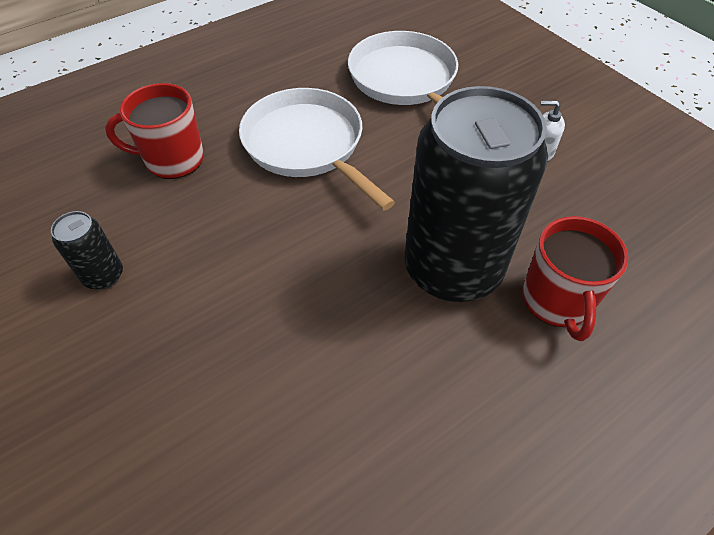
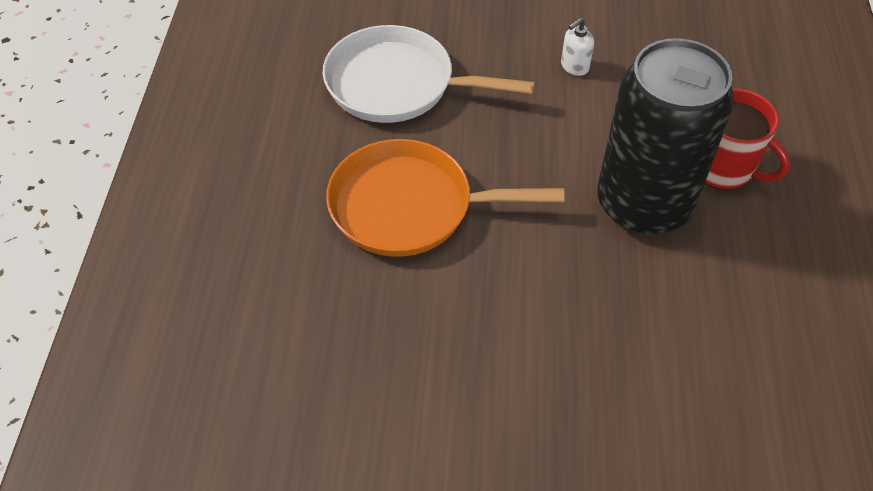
camera: 50 degrees left, 0 degrees up
(104, 276) = (430, 456): black can -> none
(173, 160) = (320, 320): red mug -> none
(307, 145) = (408, 206): white pan -> orange pan

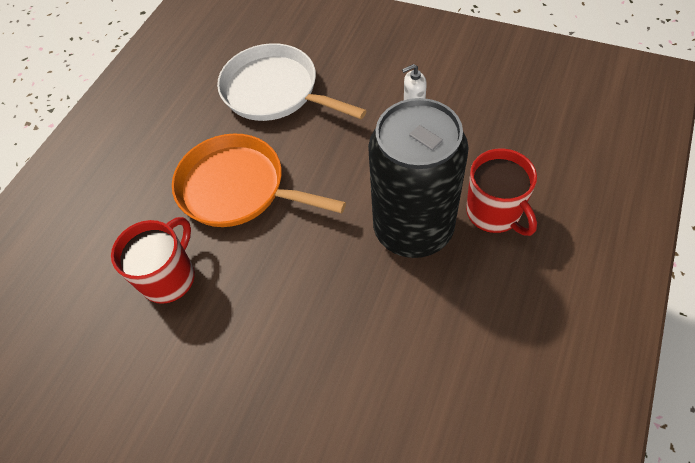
camera: 25 degrees right, 5 degrees up
(376, 328) = (170, 277): none -> red mug

